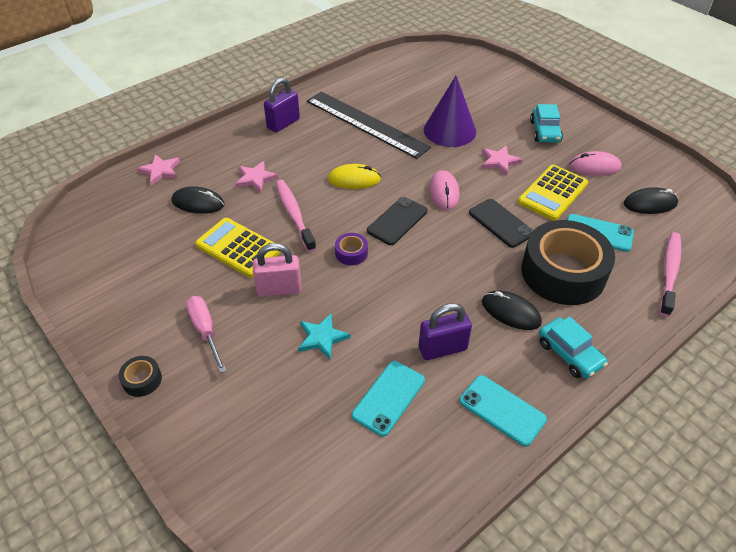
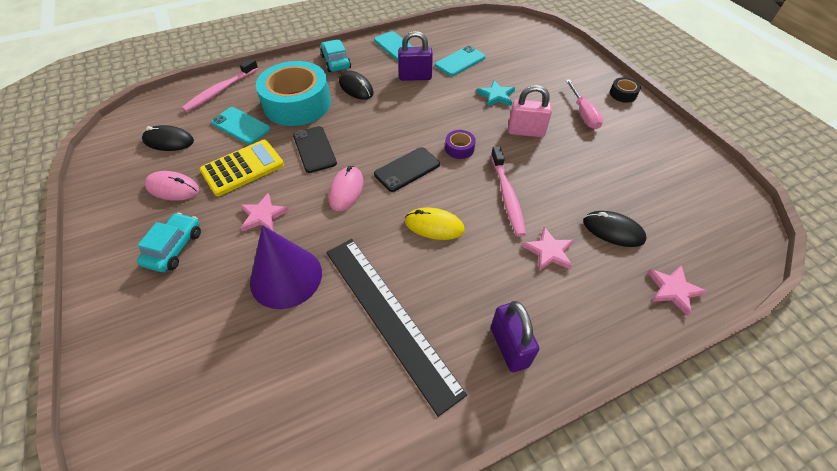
camera: 165 degrees left, 5 degrees up
(238, 248) = (563, 172): yellow calculator -> none
(283, 123) = (509, 347): purple padlock -> purple padlock turned 75 degrees counterclockwise
(563, 272) = (297, 104): black tape -> turquoise tape

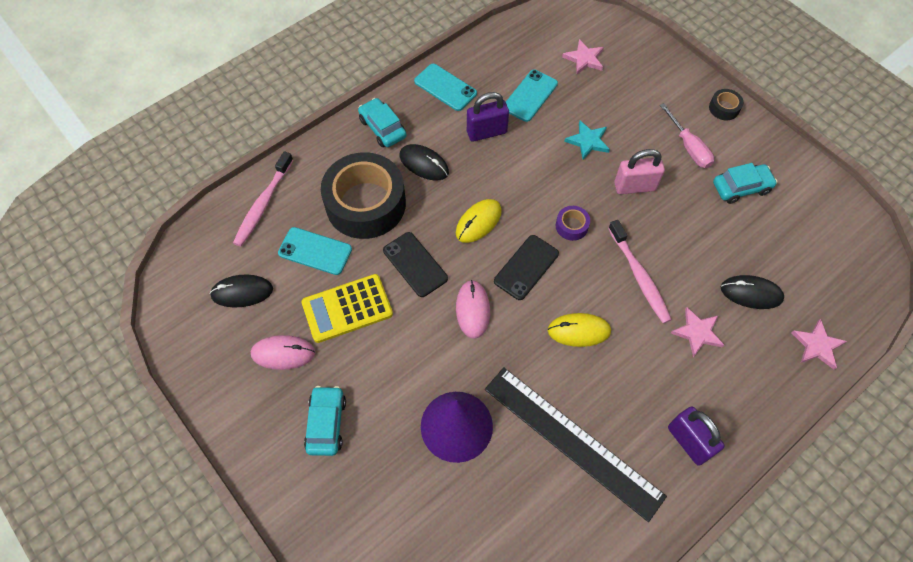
camera: 15 degrees left, 10 degrees up
(243, 168) = (347, 308): yellow calculator -> yellow calculator turned 150 degrees counterclockwise
(263, 215) = (399, 362): pink star -> pink star (584, 59)
(297, 104) = (365, 204): turquoise tape -> black tape
(381, 131) = (478, 222): none -> yellow mouse
(624, 149) = (741, 187): none -> turquoise car

